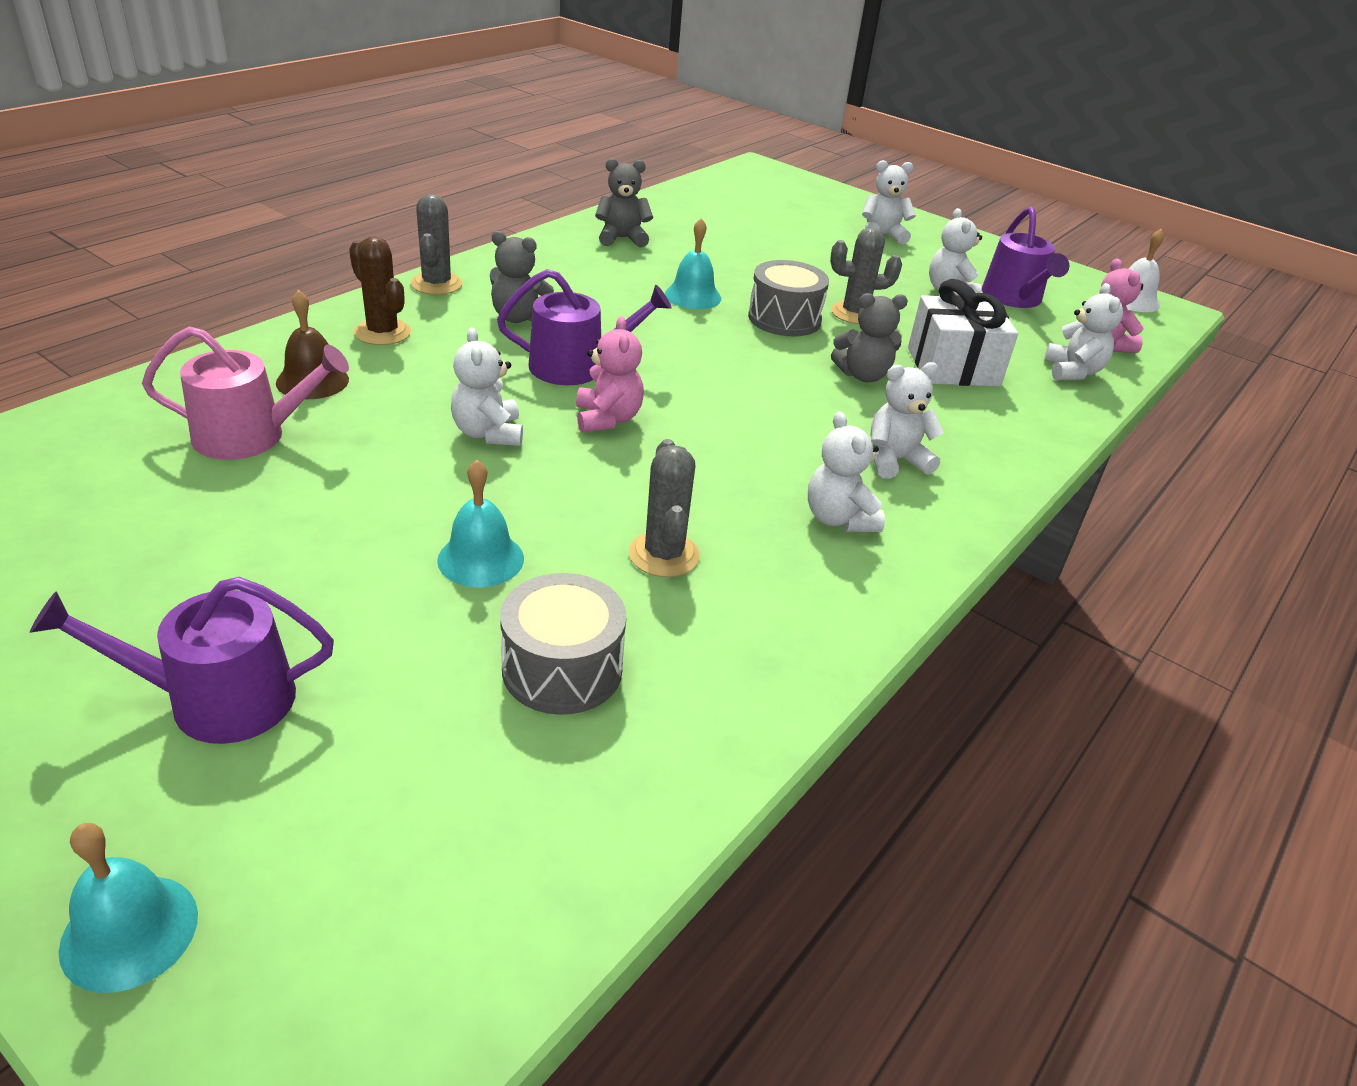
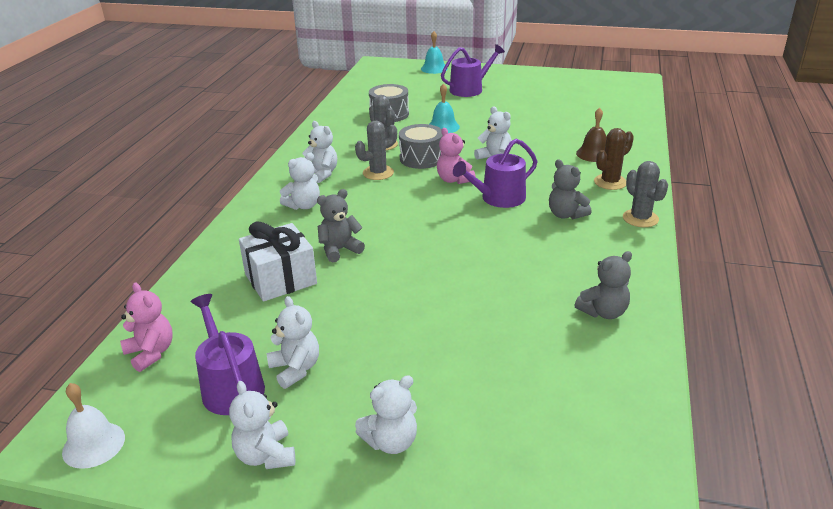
camera: 160 degrees right, 5 degrees down
(250, 435) = (574, 132): pink watering can -> none
(382, 332) = (610, 182): brown cactus -> brown cactus turned 60 degrees counterclockwise
(518, 317) = (566, 215): grey teddy bear -> grey teddy bear turned 120 degrees counterclockwise
(693, 296) = (491, 272): turquoise bell -> none
(784, 319) = (415, 277): grey drum -> grey drum (421, 158)
(855, 313) = (368, 303): grey cactus -> grey cactus (378, 173)
(1073, 372) = (187, 309): white teddy bear -> white teddy bear (266, 455)

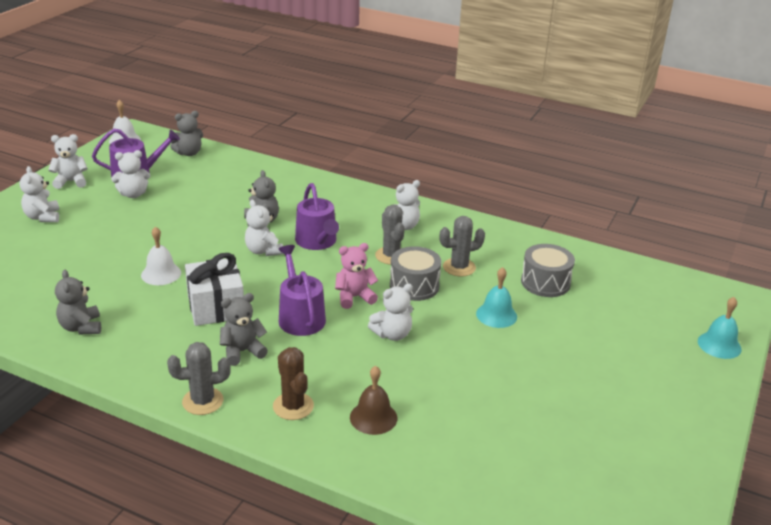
camera: 100 degrees right, 0 degrees up
(151, 353) = (189, 153): pink teddy bear -> grey teddy bear
(280, 279) = (238, 196): white gift -> white gift (216, 307)
(303, 205) = (345, 213): white teddy bear -> white teddy bear (263, 251)
(469, 89) = (626, 361): purple watering can -> purple watering can (317, 242)
(477, 289) = (161, 274): none -> white bell

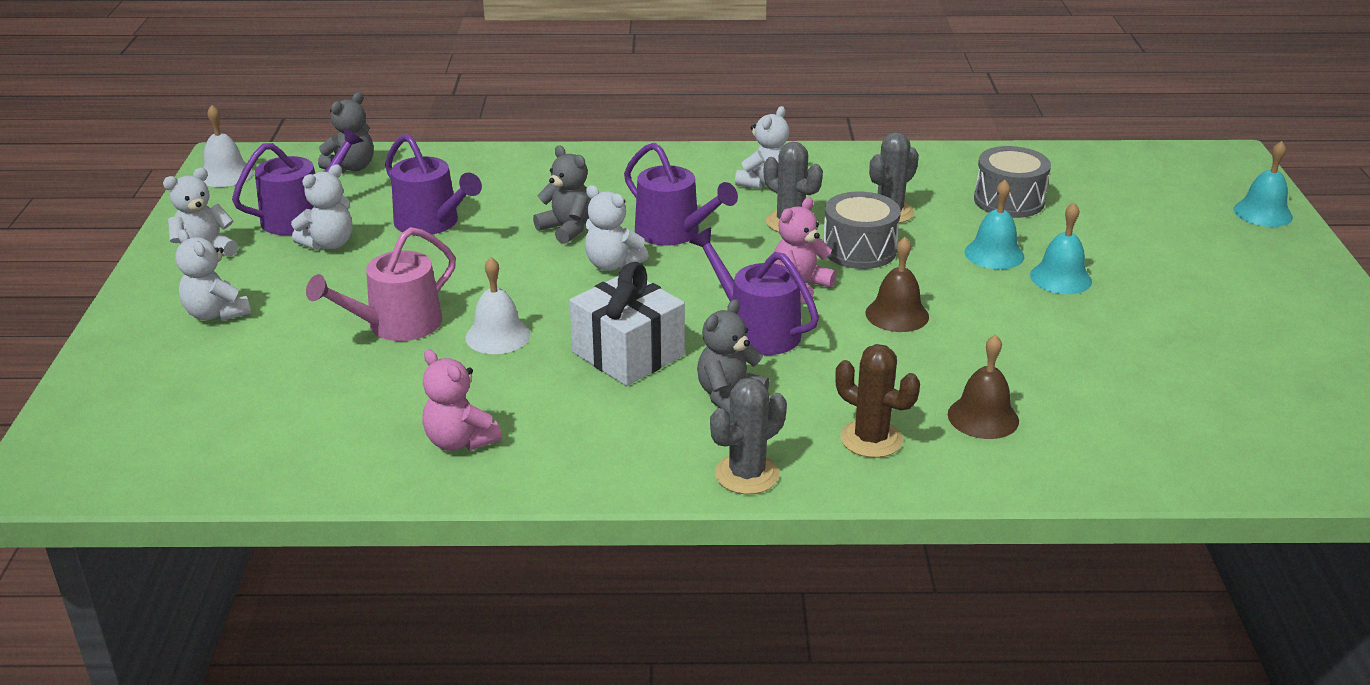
camera: 25 degrees left, 0 degrees up
(81, 327) = (460, 441): grey teddy bear -> pink teddy bear
(118, 251) = (396, 325): none -> pink watering can
(195, 197) = (432, 223): none -> purple watering can
(392, 334) = (897, 314): white teddy bear -> brown bell
(522, 345) = (1060, 278): none -> turquoise bell

